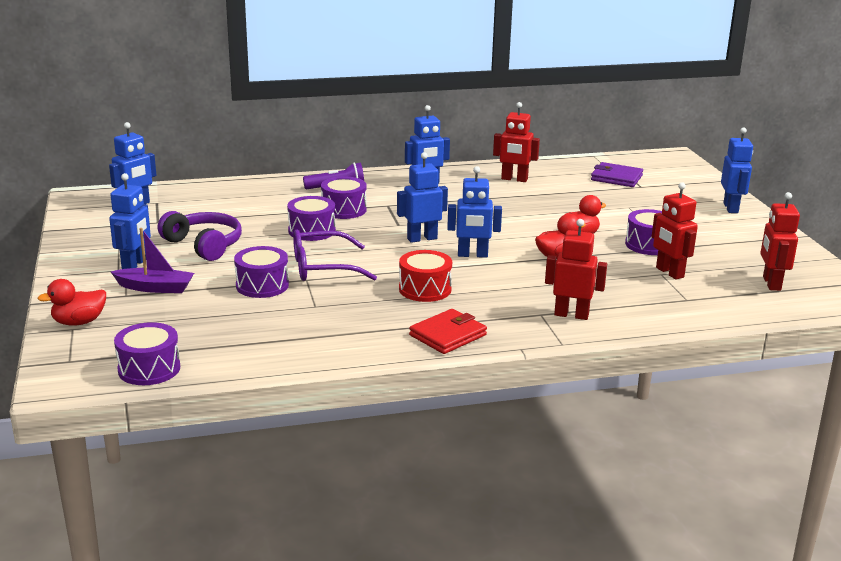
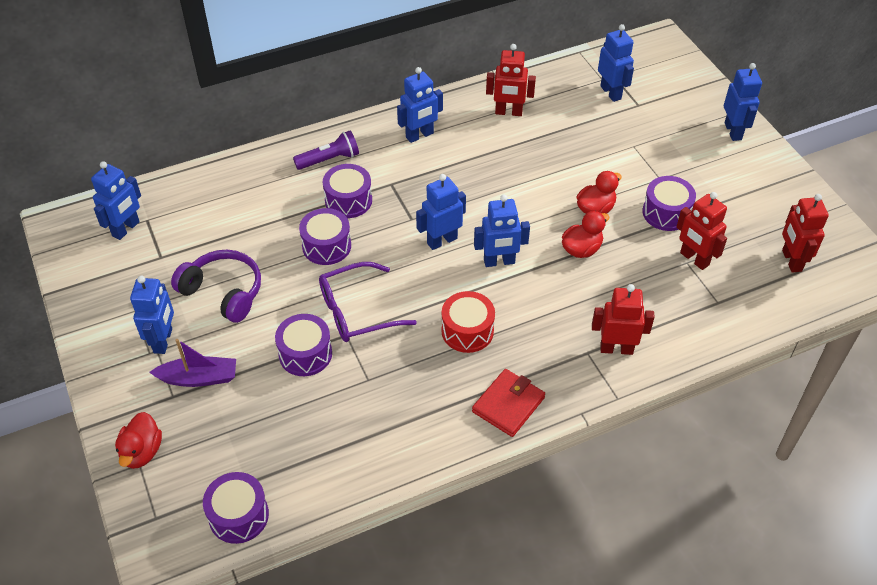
camera: 10 degrees left, 25 degrees up
(79, 322) = (142, 452): red duck -> red duck turned 45 degrees counterclockwise
(616, 178) = (611, 92): purple wallet -> blue robot

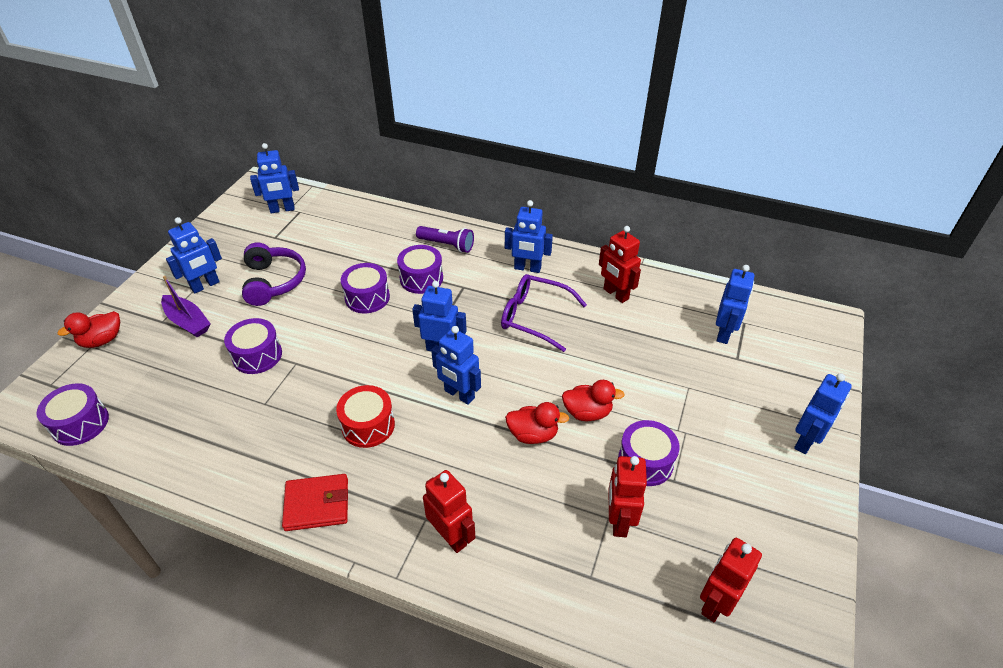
camera: 45 degrees right, 5 degrees down
(356, 311) = (322, 353): purple glasses -> purple glasses (534, 317)

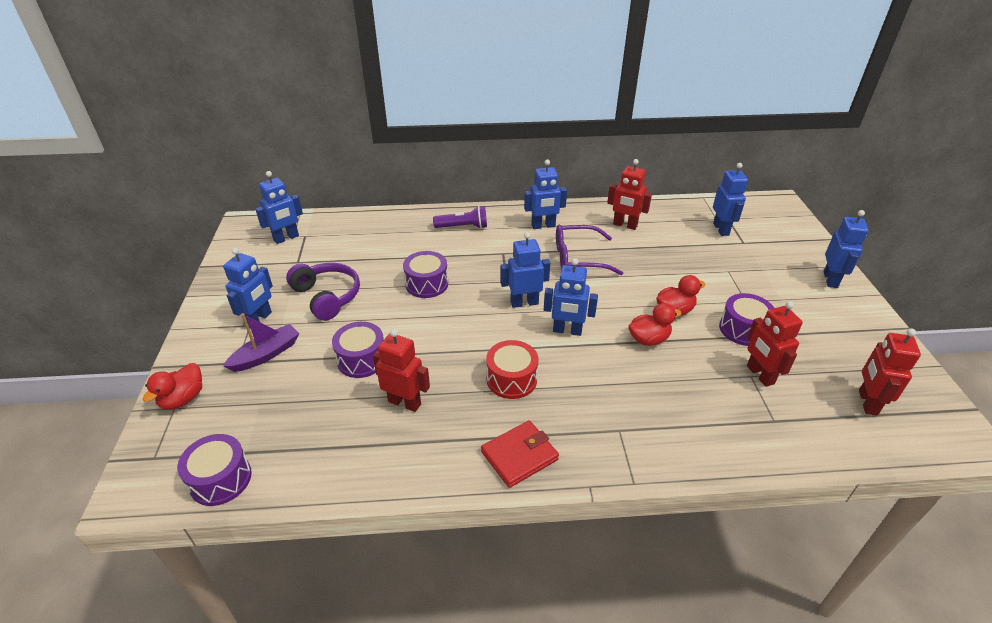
camera: 25 degrees left, 5 degrees down
(188, 322) = (266, 354): purple boat -> purple boat turned 60 degrees counterclockwise
(421, 278) = (462, 257): purple drum -> none
(451, 536) = (650, 434): red robot -> red robot (405, 402)

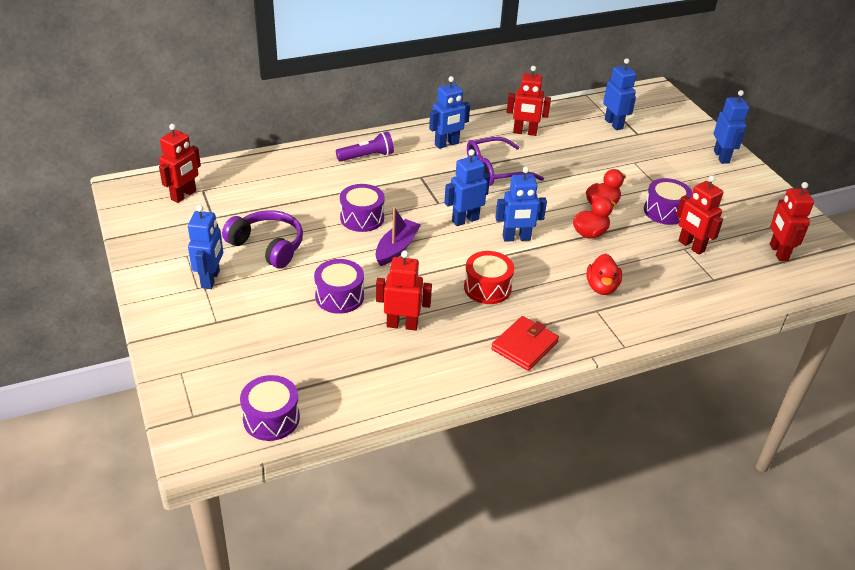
camera: 20 degrees left, 0 degrees up
(183, 399) = (184, 363): red duck -> red duck (601, 287)
(266, 354) = (241, 309): purple boat -> purple boat (396, 248)
(286, 238) = (184, 195): blue robot -> red robot

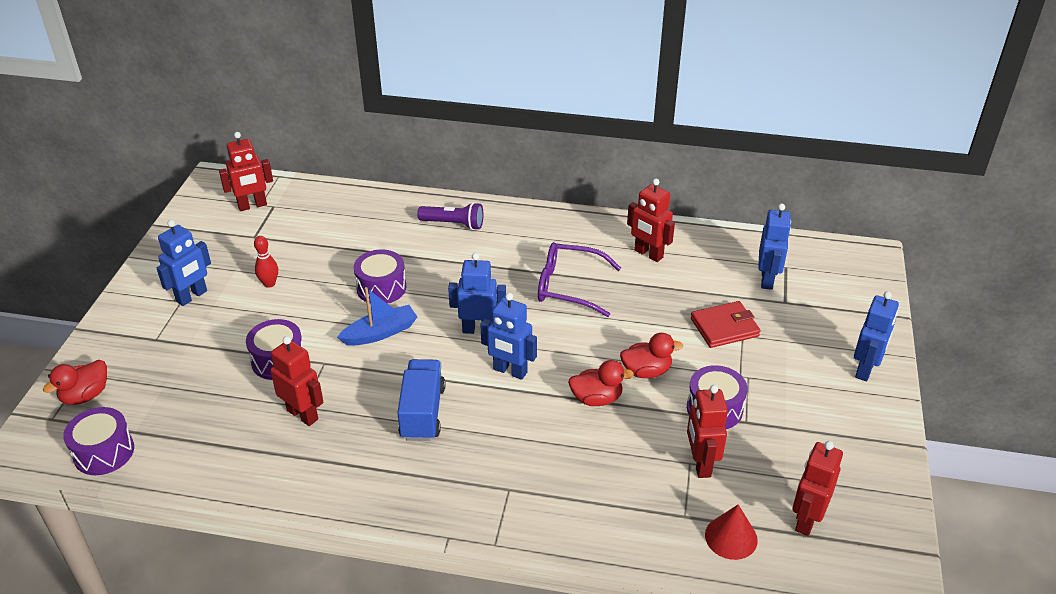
camera: 35 degrees right, 0 degrees up
(267, 246) = (269, 283): purple headphones -> red bowling pin
(396, 248) = (380, 333): purple boat -> blue boat
(447, 144) = (548, 238): blue robot -> none
(487, 288) = (422, 412): red drum -> blue truck
(524, 346) = (392, 492): red wallet -> red wallet (724, 327)
(601, 287) = (542, 466): red duck -> red duck (85, 395)
(750, 280) = (731, 537): none -> red cone

